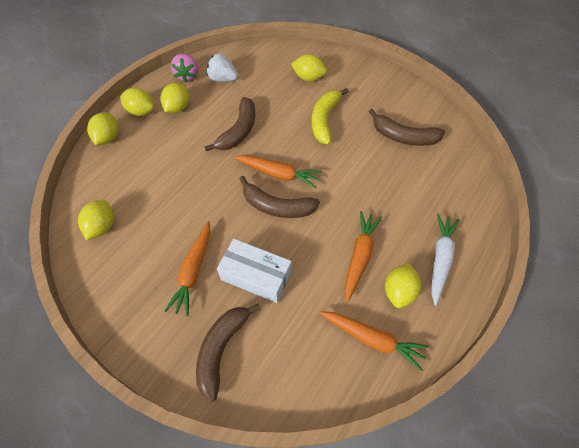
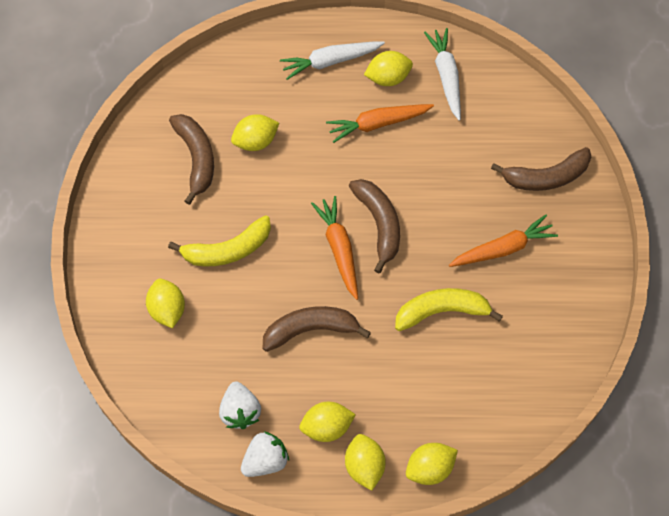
camera: 125 degrees left, 5 degrees up
(102, 226) = (530, 369): yellow lemon -> yellow lemon (255, 141)
(186, 203) = (442, 311): none -> yellow banana
(187, 75) = (265, 460): pink strawberry -> white strawberry
(256, 276) = (464, 194): white box -> none
(372, 339) = (446, 76): orange carrot -> white carrot

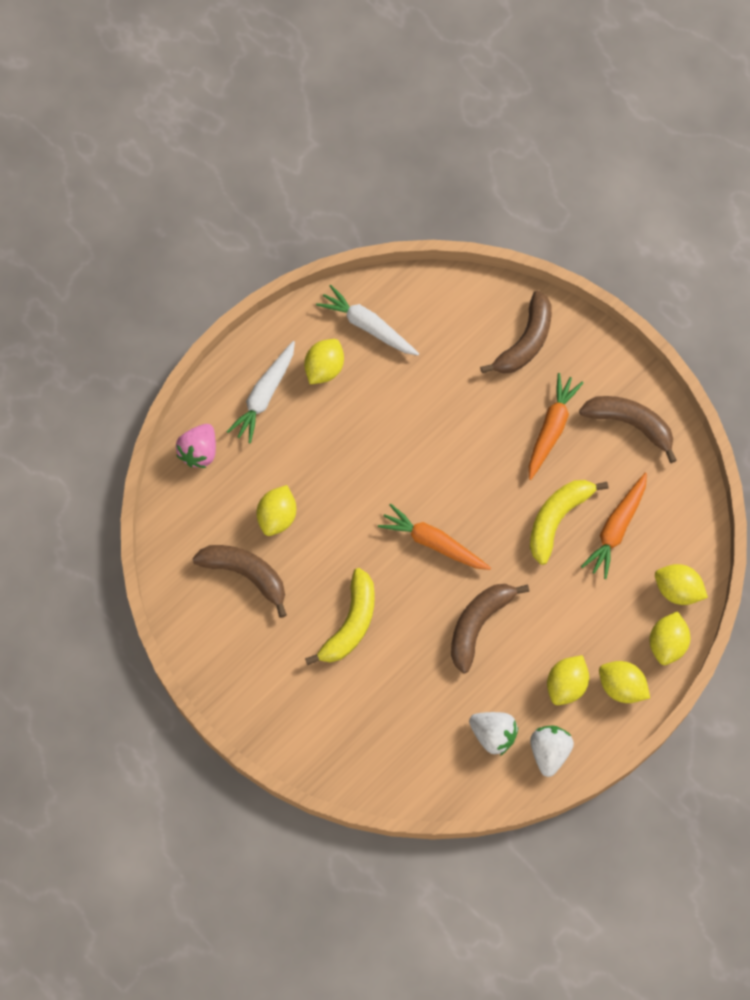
camera: 45 degrees left, 5 degrees up
(167, 310) = (356, 713): yellow lemon -> yellow lemon (677, 590)
(251, 60) = (199, 452): none -> pink strawberry
(378, 124) = (356, 414): orange carrot -> orange carrot (616, 528)
(379, 224) = (442, 495): brown banana -> brown banana (630, 424)

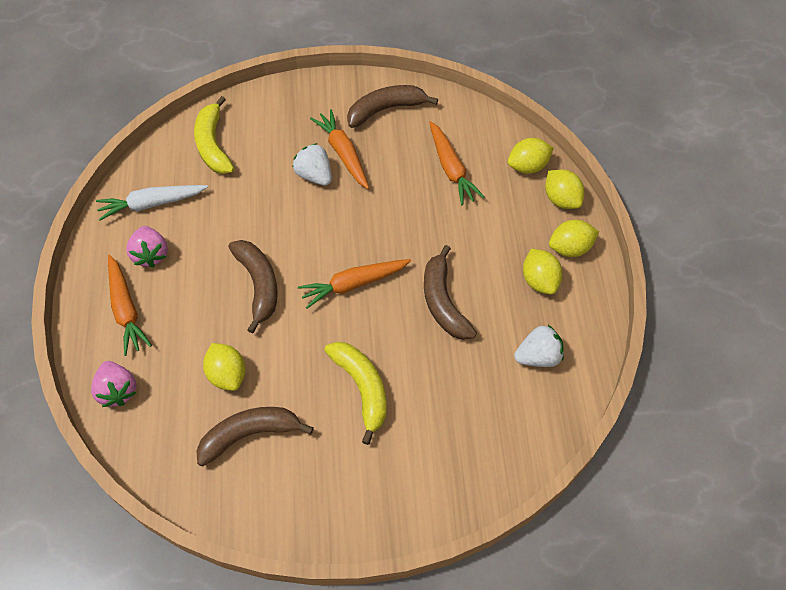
camera: 50 degrees left, 10 degrees down
(264, 395) = (126, 309): white carrot -> orange carrot
(324, 368) = (151, 254): yellow lemon -> pink strawberry
(525, 342) = (267, 123): brown banana -> brown banana (258, 285)
(549, 752) = (582, 329): white strawberry -> white strawberry (314, 175)
(557, 519) = (411, 197): yellow banana -> yellow banana (213, 144)

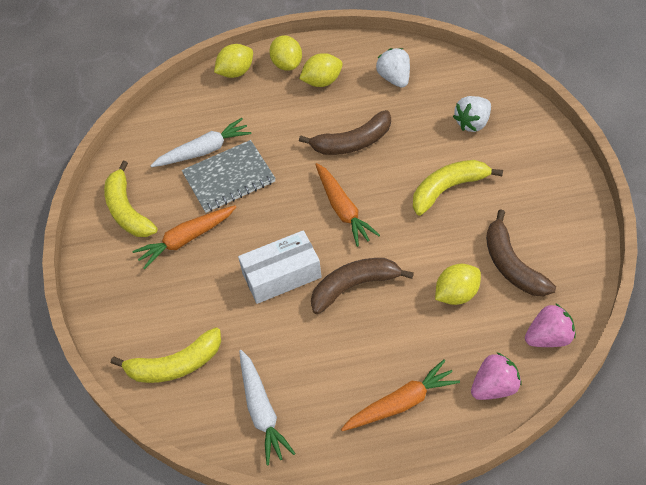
camera: 90 degrees left, 5 degrees down
(151, 254) = (329, 395): pink strawberry -> pink strawberry (548, 337)
(285, 226) = (281, 275): none -> white box
(314, 175) = (215, 260): white strawberry -> white strawberry (472, 123)
(386, 109) = (127, 210): brown banana -> yellow banana
(412, 188) = (229, 178): none -> grey notebook
(451, 168) = (204, 150): orange carrot -> white carrot
(528, 166) = (200, 96): yellow lemon -> none

